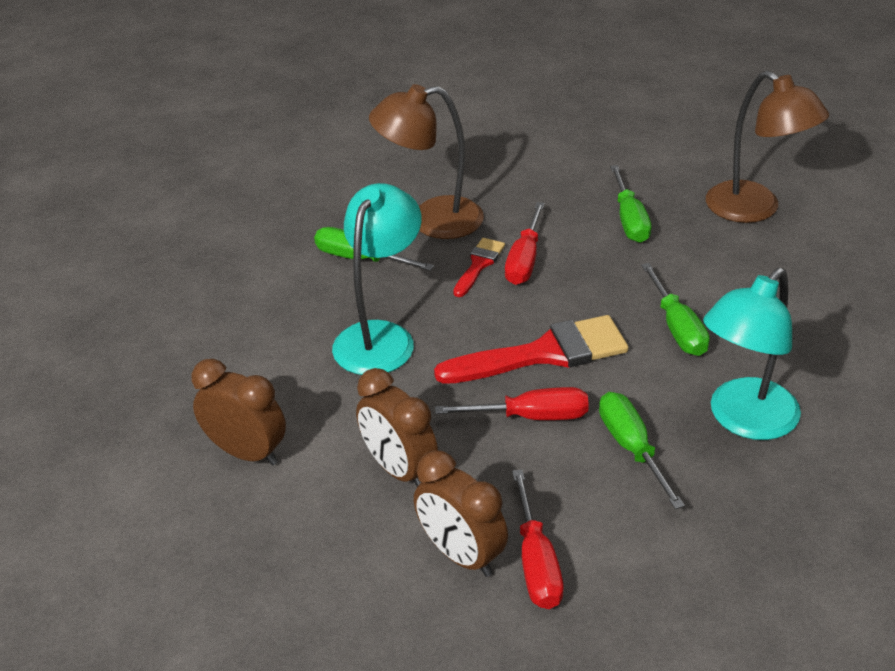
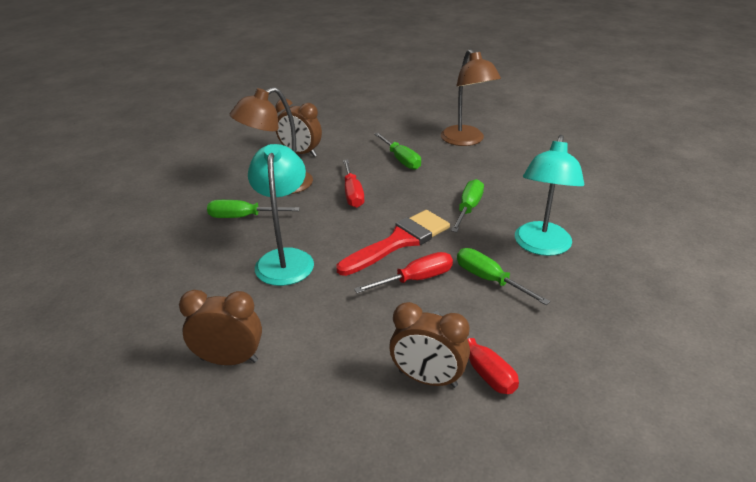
camera: 25 degrees left, 5 degrees down
(399, 469) = (349, 337): brown clock -> brown clock (300, 153)
(479, 264) = (325, 202): red brush -> none
(677, 328) = (468, 208): green screwdriver -> green screwdriver turned 120 degrees counterclockwise
(754, 209) = (466, 140): brown lamp -> brown lamp turned 45 degrees clockwise

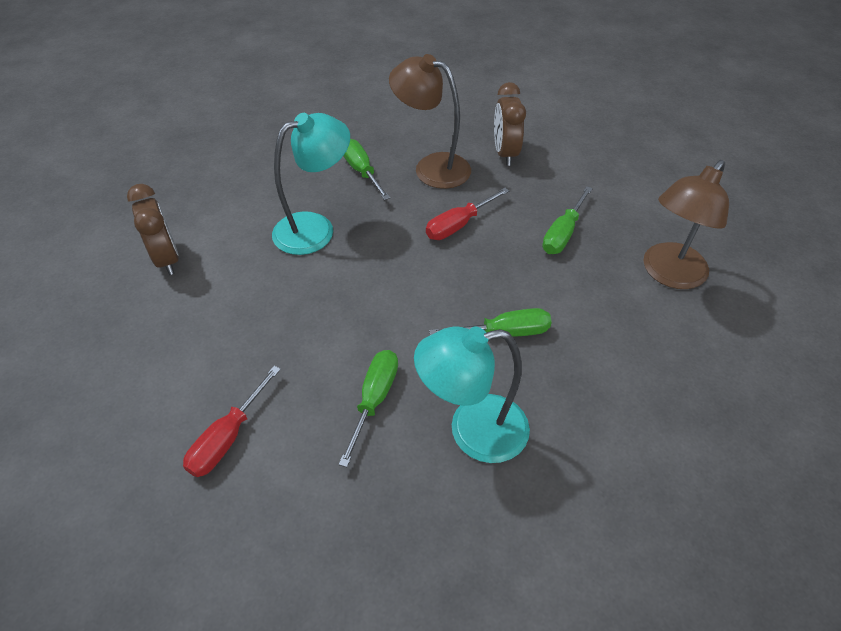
camera: 60 degrees right, 15 degrees up
(399, 241) = (396, 297): red brush -> none
(416, 279) = (339, 336): red screwdriver -> none
(427, 379) = (195, 401): brown clock -> none

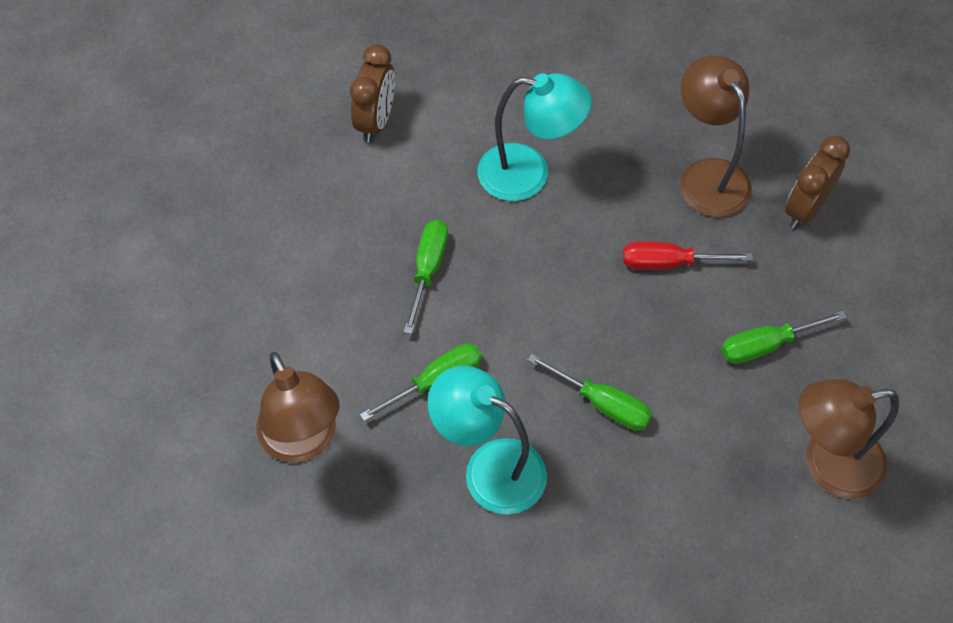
camera: 40 degrees right, 10 degrees up
(227, 438) = (301, 330): red screwdriver -> none
(305, 525) = (303, 442): none -> brown lamp
(361, 171) = (630, 133): green screwdriver -> green screwdriver (428, 269)

